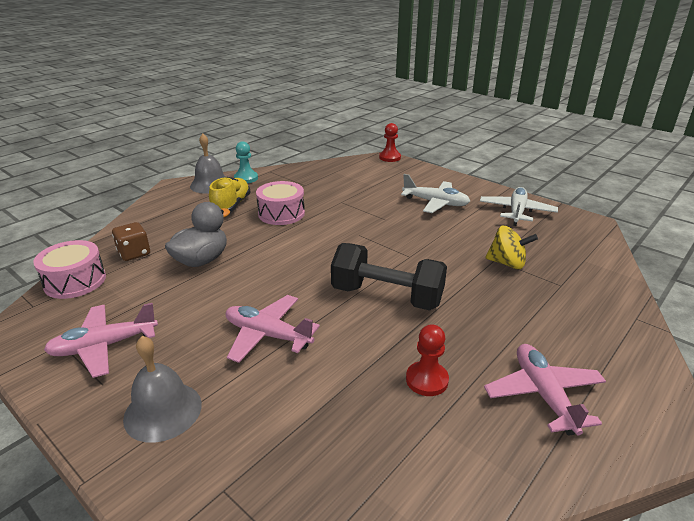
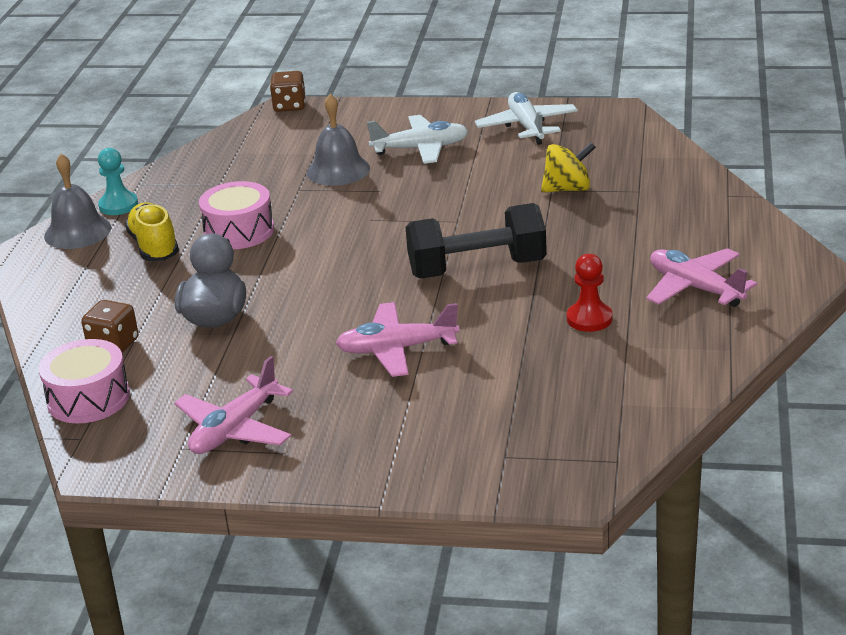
camera: 30 degrees left, 0 degrees up
(163, 411) = (378, 441): grey bell -> grey bell (338, 170)
(390, 157) = (289, 106): red pawn -> brown dice

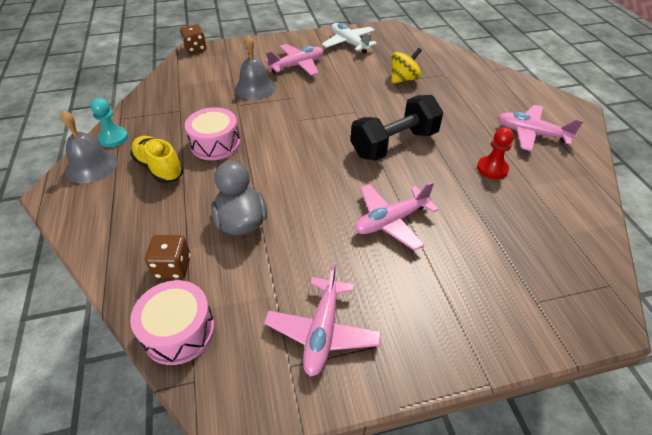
camera: 25 degrees left, 15 degrees up
(420, 149) = (297, 66): white plane -> pink plane

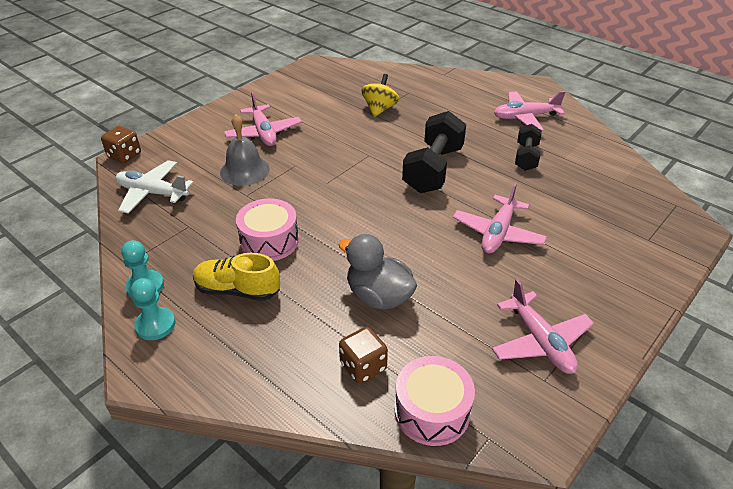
camera: 35 degrees left, 5 degrees down
(91, 166) = (155, 325): grey bell -> turquoise pawn
(297, 66) = (263, 133): pink plane -> pink plane turned 135 degrees clockwise
(349, 43) = (291, 93): white plane -> white plane (152, 193)
(492, 169) = (526, 157): red pawn -> black dumbbell

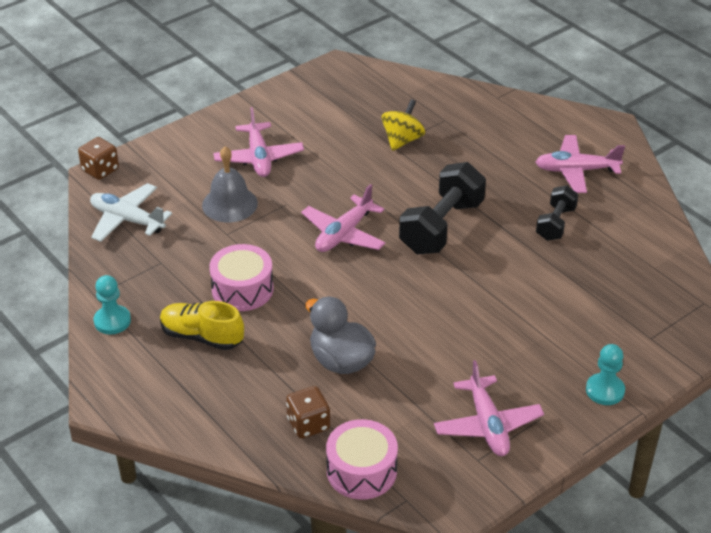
camera: 10 degrees right, 0 degrees up
(155, 325) = (119, 360): turquoise pawn -> turquoise pawn (605, 390)
(498, 233) = (487, 310): pink plane -> pink plane (344, 234)

